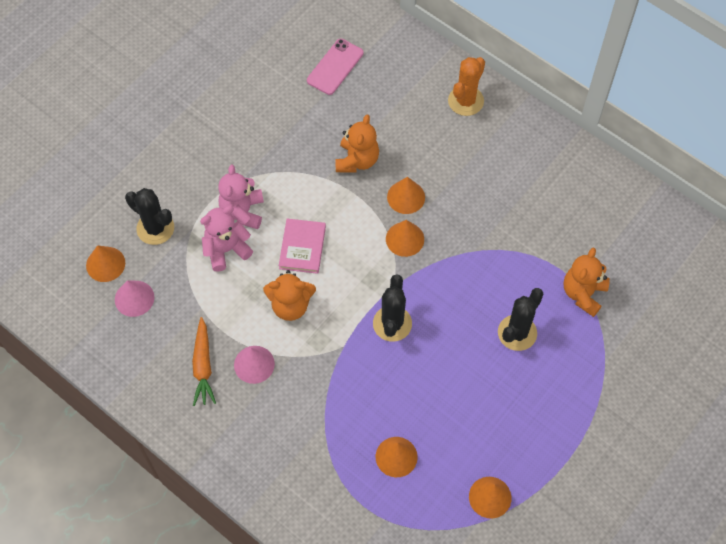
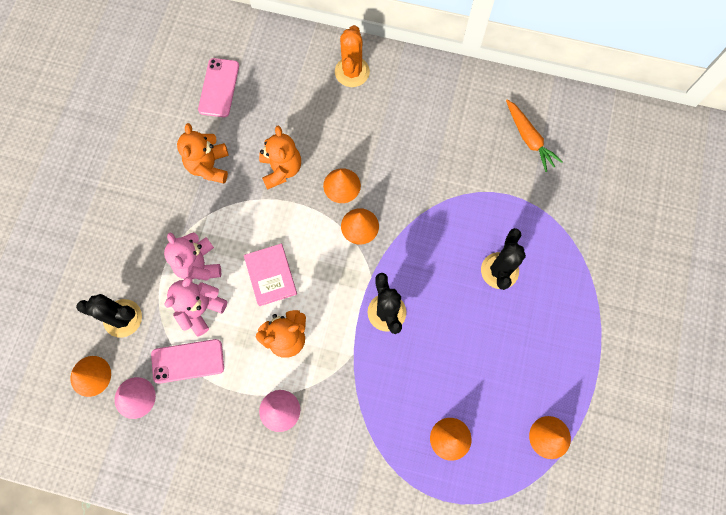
camera: 25 degrees left, 10 degrees up
(194, 288) = (188, 361): none -> pink phone
(203, 366) = (232, 434): orange carrot -> orange carrot (529, 138)
(583, 293) = (538, 208): orange teddy bear -> orange teddy bear (209, 166)

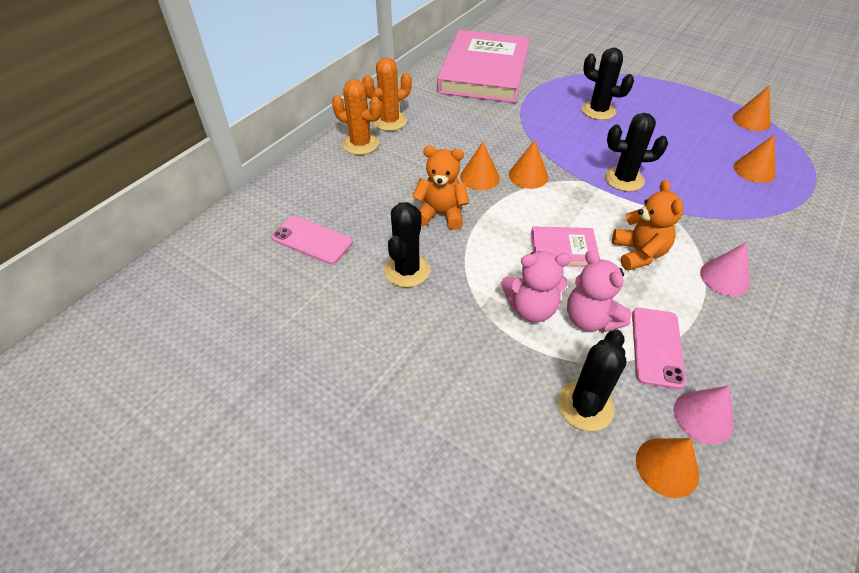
camera: 70 degrees left, 25 degrees down
(209, 166) = (407, 270): orange teddy bear -> black cactus
(397, 82) = (389, 121): none -> orange cactus
(529, 138) = (484, 72): orange carrot -> pink book

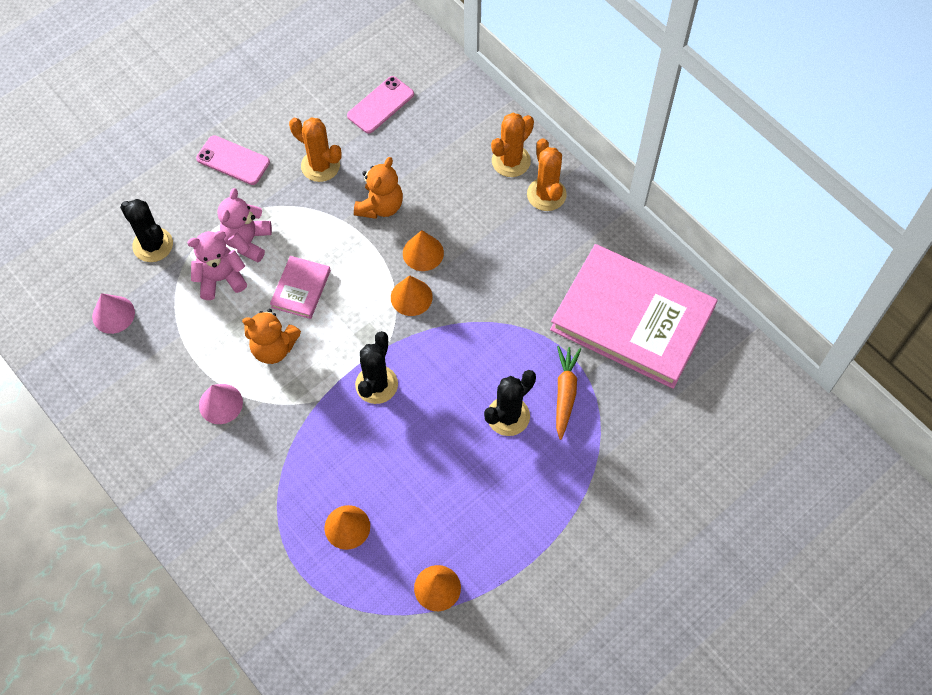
camera: 105 degrees right, 15 degrees up
(407, 270) = (320, 166): black cactus -> orange cactus
(561, 90) = (565, 393): none -> orange carrot
(657, 347) = (177, 313): pink phone -> pink phone (233, 160)
(667, 467) = (92, 274): orange cone -> none

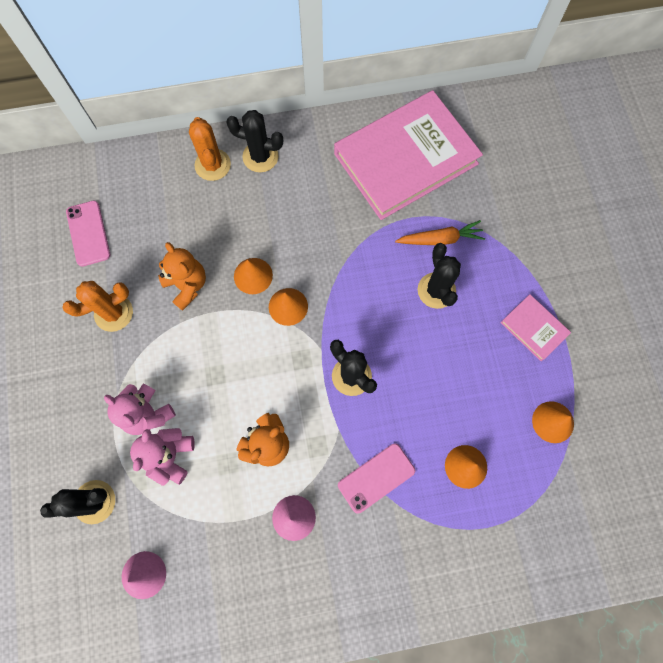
camera: 60 degrees left, 10 degrees up
(233, 160) = (55, 385): pink phone -> pink phone (376, 478)
(301, 289) = (224, 391): pink book -> pink book (534, 328)
(546, 194) = (260, 157): orange cactus -> black cactus
(565, 393) = (440, 239): orange carrot -> orange carrot turned 135 degrees clockwise

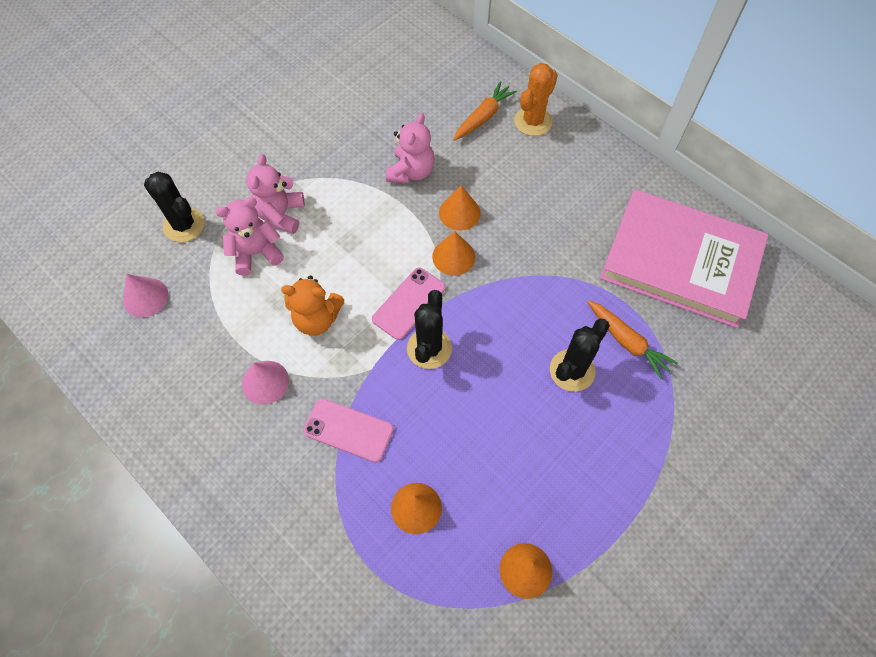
camera: 55 degrees right, 10 degrees down
(88, 233) = (400, 80): pink phone -> pink phone (409, 303)
(113, 313) = (347, 138): orange cactus -> none
(179, 197) = (483, 117): none -> orange carrot
(187, 285) = (411, 172): orange teddy bear -> pink teddy bear
(260, 157) = (572, 149): black cactus -> none
(534, 328) = (610, 489): pink book -> none

